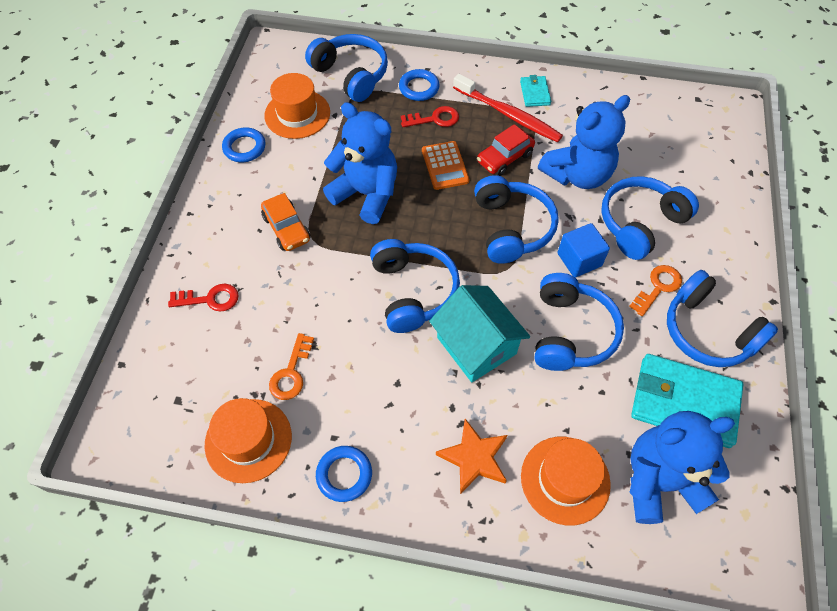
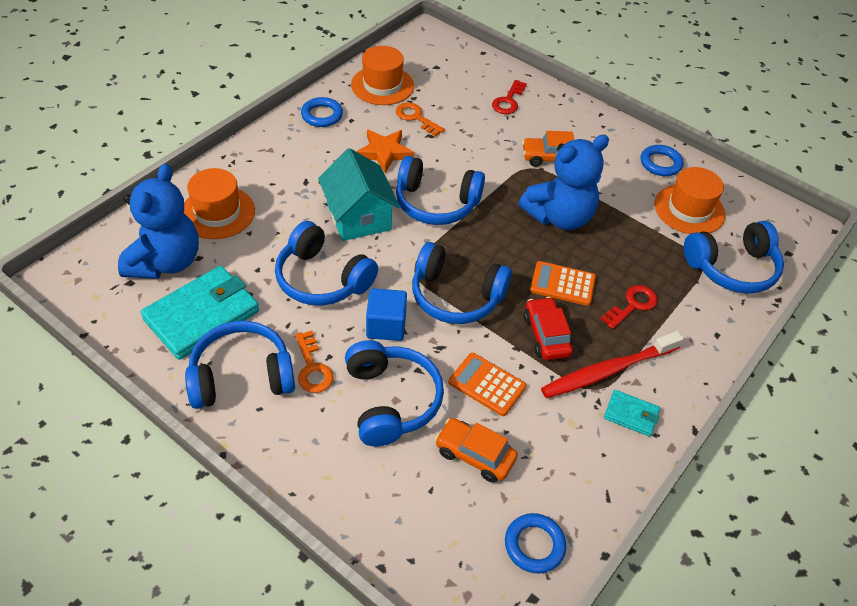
camera: 115 degrees right, 10 degrees down
(419, 88) = (687, 313): blue ring -> blue ring (534, 545)
(434, 119) = (632, 305): red key -> red key turned 150 degrees counterclockwise
(474, 458) = (276, 176): orange star -> orange star (384, 153)
(476, 345) = (359, 217): turquoise house -> turquoise house turned 75 degrees clockwise
(577, 175) = (487, 384): blue teddy bear -> orange calculator
(637, 159) = (474, 455): none -> orange car

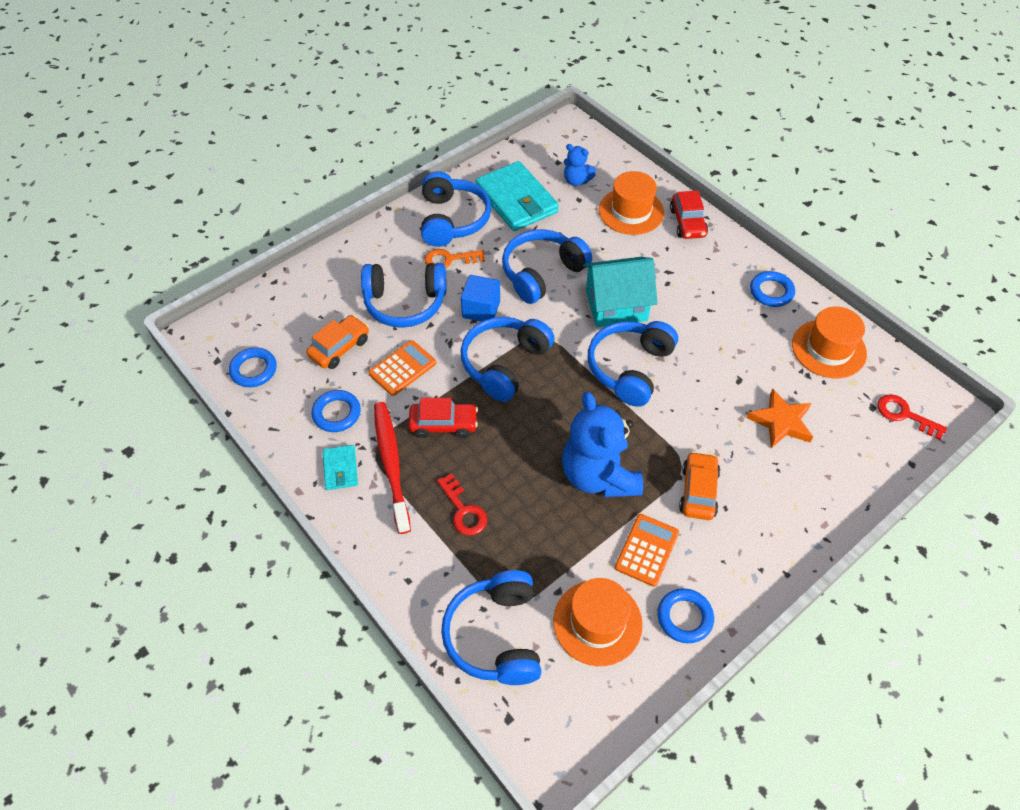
camera: 105 degrees right, 5 degrees up
(166, 262) = (576, 181): blue teddy bear -> blue teddy bear, size x0.50
(233, 169) = (687, 222): none -> red car
(384, 153) = (710, 336): orange star -> orange star (781, 422)
(416, 118) = (770, 372): orange key -> none
(508, 101) = (807, 470): red key -> red key (904, 415)
(562, 284) = (503, 454): orange calculator -> orange calculator (646, 550)
(566, 435) = (336, 413): none -> blue ring
(631, 414) = (340, 469): turquoise wallet -> turquoise wallet turned 45 degrees counterclockwise

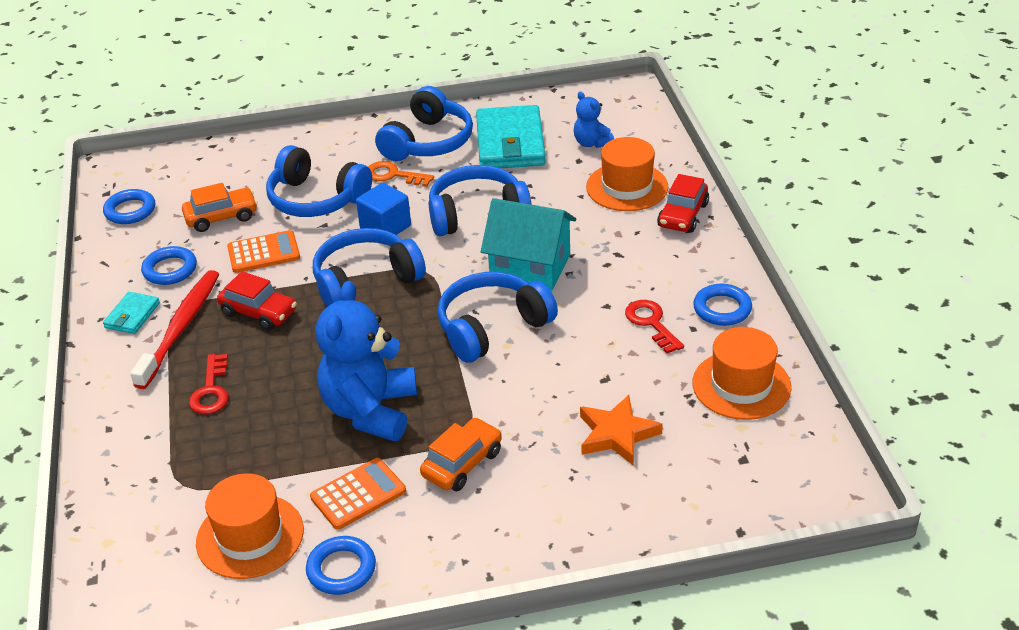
camera: 30 degrees right, 15 degrees down
(496, 635) = (144, 506): blue headphones -> none
(904, 415) = (776, 481): red key -> red key (651, 323)

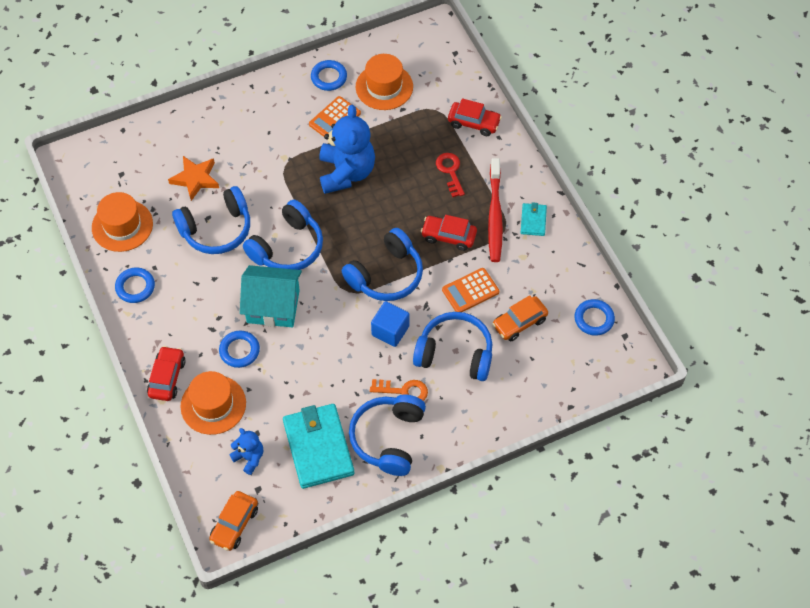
camera: 165 degrees right, 20 degrees up
(133, 454) = (474, 123): none -> red car
(170, 269) = (530, 265): blue ring -> blue ring (239, 351)
(462, 463) = (282, 146): orange car -> orange car (234, 524)
(477, 214) = (324, 355): blue headphones -> blue headphones (216, 229)
(651, 323) = (182, 267): red key -> none

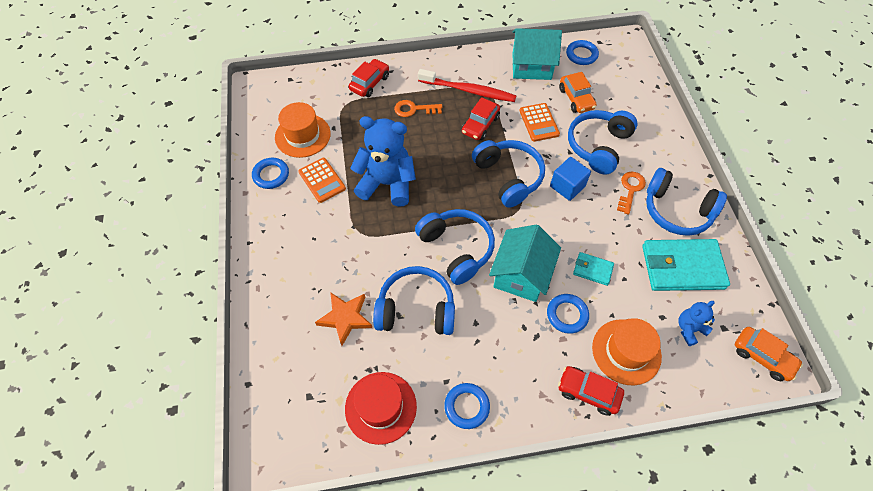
camera: 75 degrees left, 0 degrees up
(122, 225) = (380, 407): orange hat -> red hat
(216, 229) = (416, 309): blue headphones -> blue headphones turned 75 degrees counterclockwise
(450, 171) = (414, 109): red key -> orange key
(533, 220) = (481, 68): turquoise wallet -> turquoise wallet (592, 270)
(555, 270) = (531, 66): none -> turquoise house

